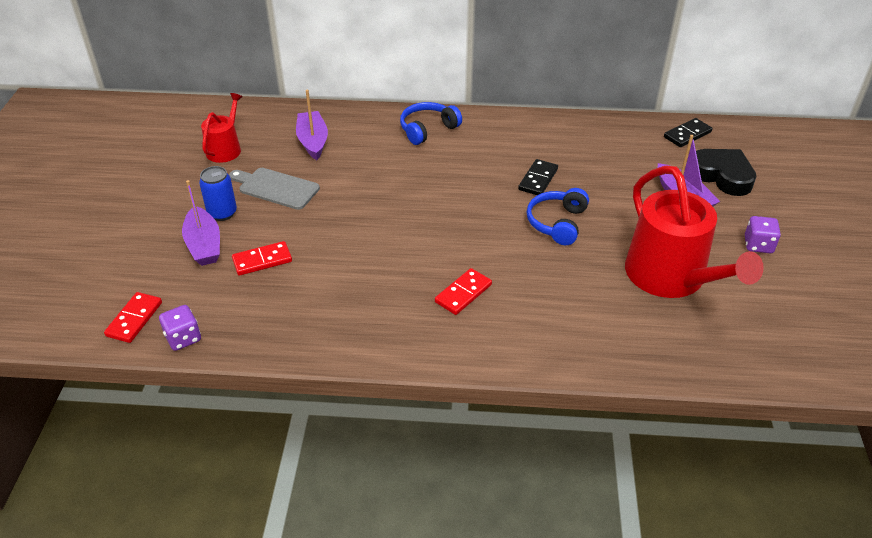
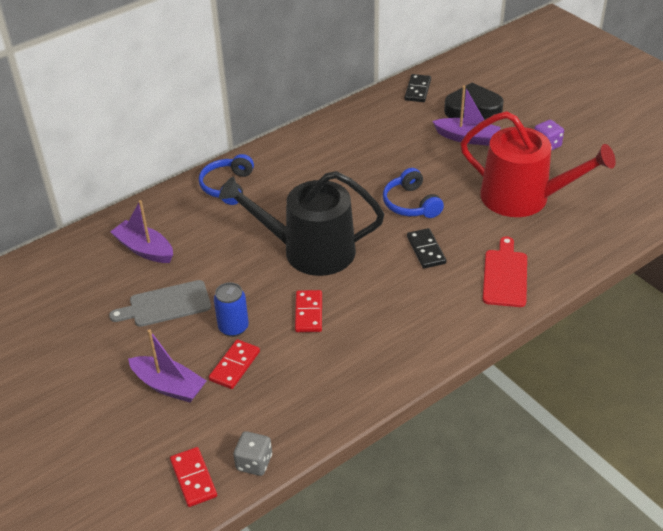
camera: 40 degrees left, 0 degrees up
(183, 338) = (254, 463): purple dice -> grey dice
(222, 213) = (148, 352): blue can -> blue can (233, 327)
(225, 149) = (73, 300): red watering can -> none
(425, 211) = (309, 251): none -> black watering can
(463, 293) = (411, 292): red domino -> red domino (308, 313)
(538, 179) = (359, 179): black domino -> black domino (426, 250)
(564, 332) = (505, 276): none -> red cutting board

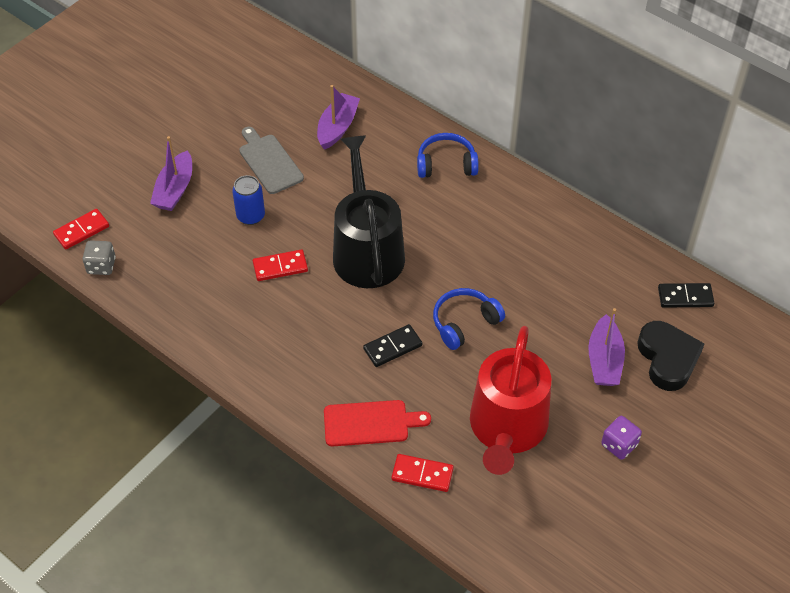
camera: 75 degrees right, 10 degrees up
(234, 366) = (204, 228): red domino -> red domino (422, 474)

